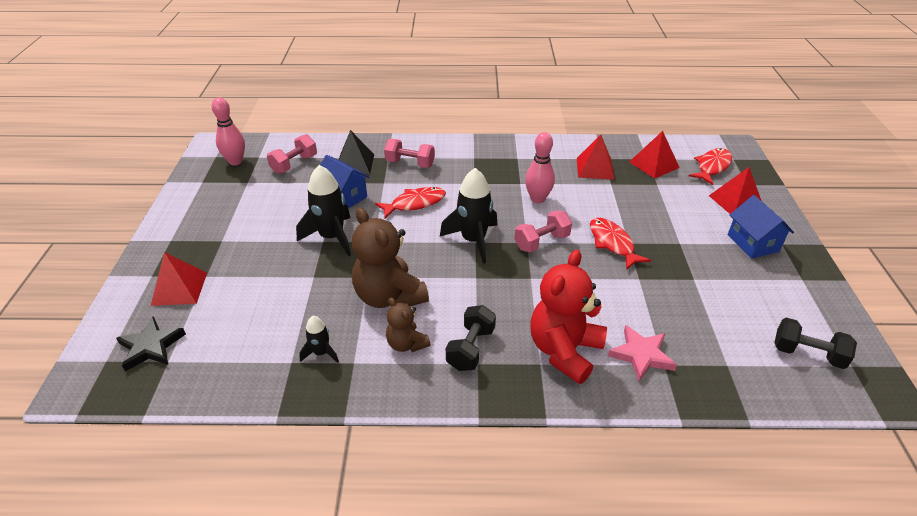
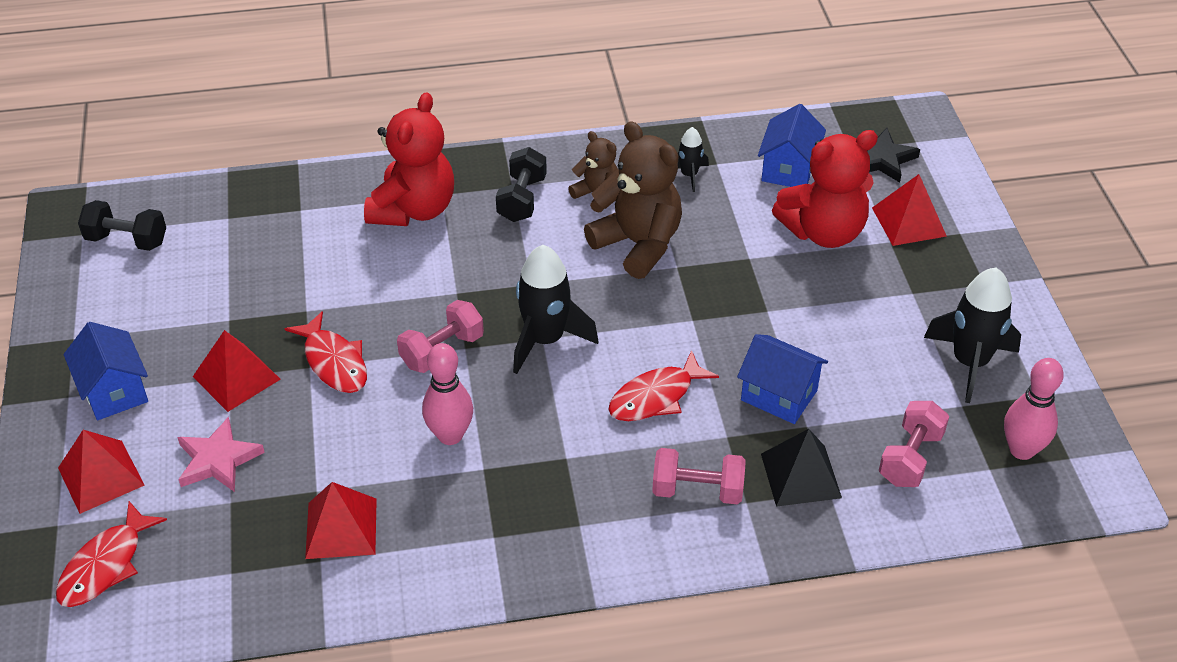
camera: 170 degrees right, 5 degrees up
(234, 347) = (788, 169): none -> blue house
(247, 289) = (823, 232): none -> red teddy bear
(332, 237) = (757, 318): black rocket -> black rocket (970, 362)
(641, 355) = (324, 216): pink star -> pink star (218, 460)
(654, 164) = (221, 555): red pyramid -> red pyramid (236, 377)

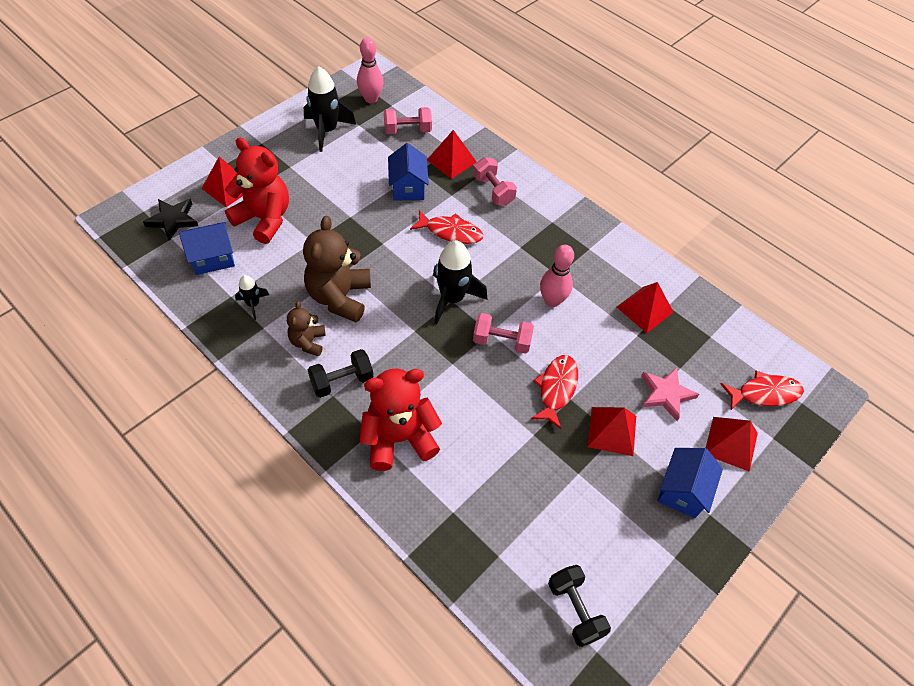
camera: 130 degrees left, 10 degrees up
(800, 475) = (451, 161): black pyramid -> red pyramid

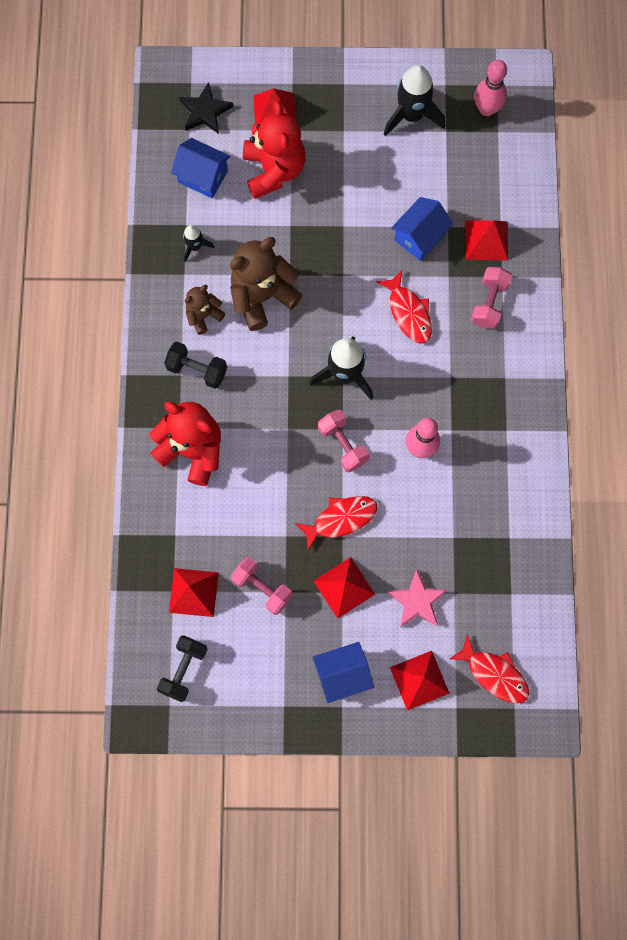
camera: 50 degrees right, 20 degrees up
(407, 130) = (483, 174): pink dumbbell -> pink dumbbell (262, 588)
(644, 309) = (486, 523): red pyramid -> red pyramid (193, 592)

